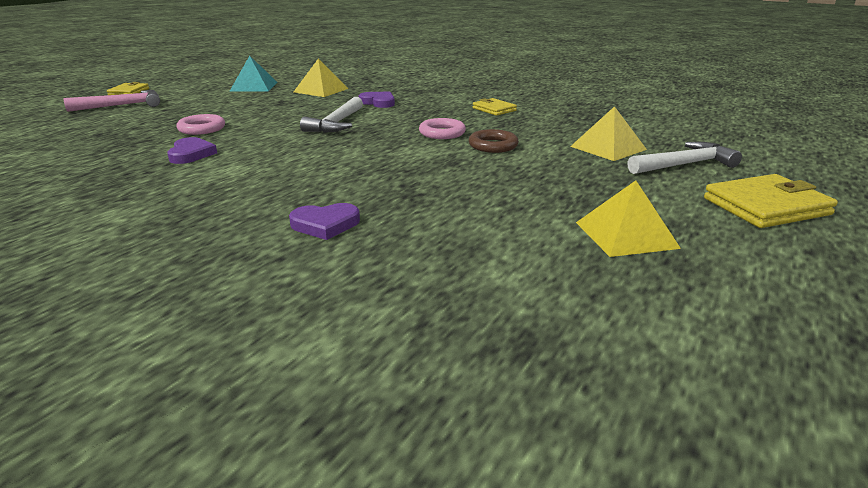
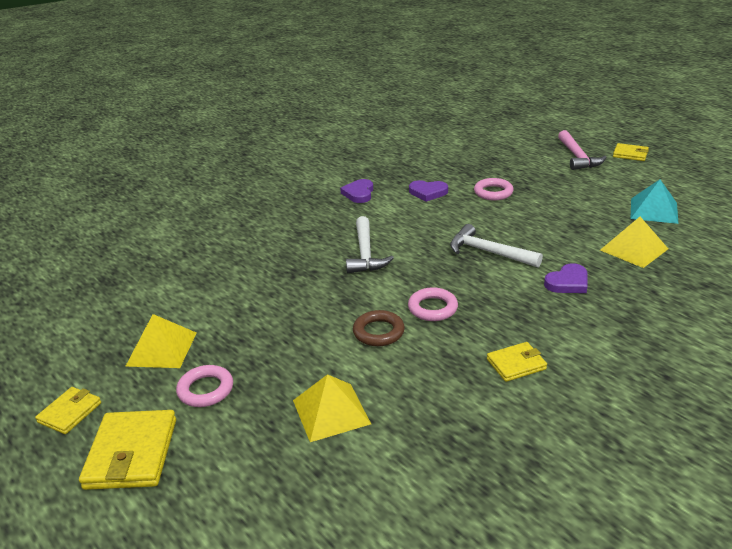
camera: 110 degrees right, 5 degrees up
(325, 224) = (271, 238): purple heart -> purple heart (359, 193)
(651, 195) = (205, 390): none -> pink ring
(684, 165) = (250, 450): white hammer -> white hammer (365, 253)
(787, 257) = (70, 412): none -> yellow wallet

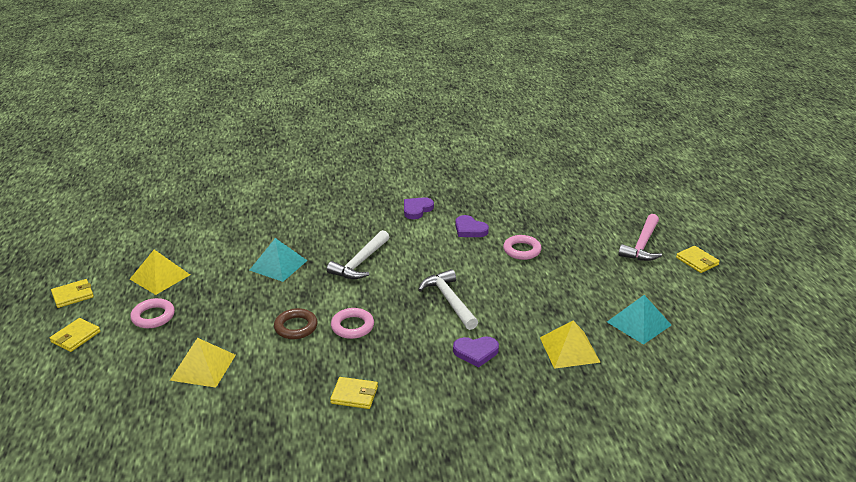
camera: 30 degrees right, 0 degrees up
(131, 453) = (75, 337): yellow wallet -> yellow wallet, size x0.58
(285, 286) = (278, 265): none -> turquoise pyramid

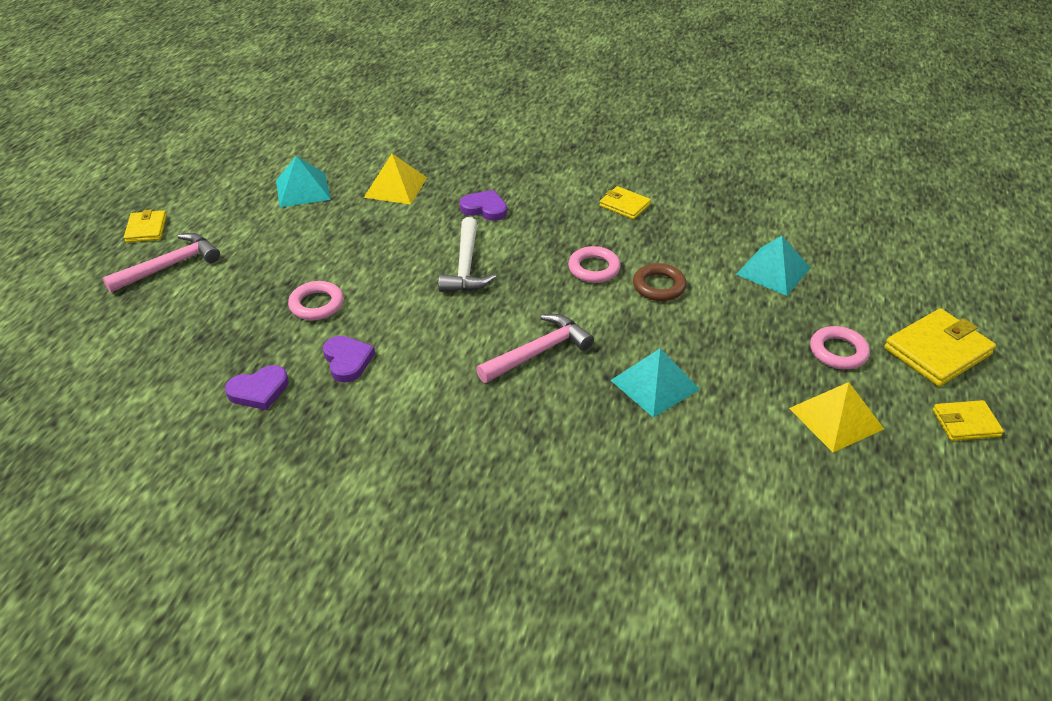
camera: 155 degrees left, 10 degrees up
(75, 337) = (937, 351): yellow wallet -> yellow wallet, size x1.71
(203, 367) = (773, 271): yellow pyramid -> turquoise pyramid
(360, 262) = (538, 352): white hammer -> pink hammer
(417, 210) = (389, 429): purple heart -> purple heart (259, 390)

